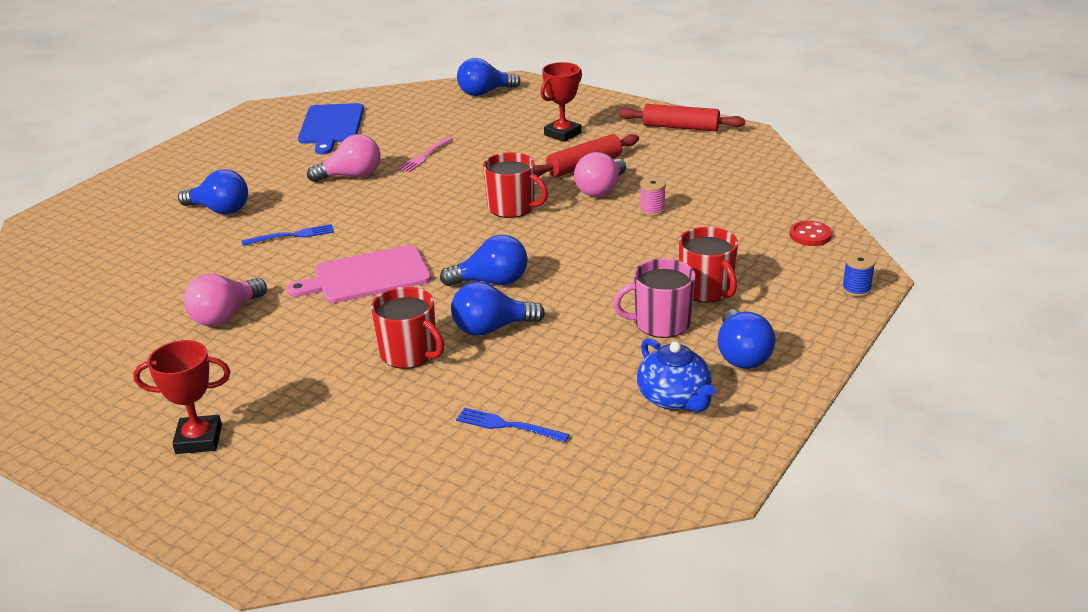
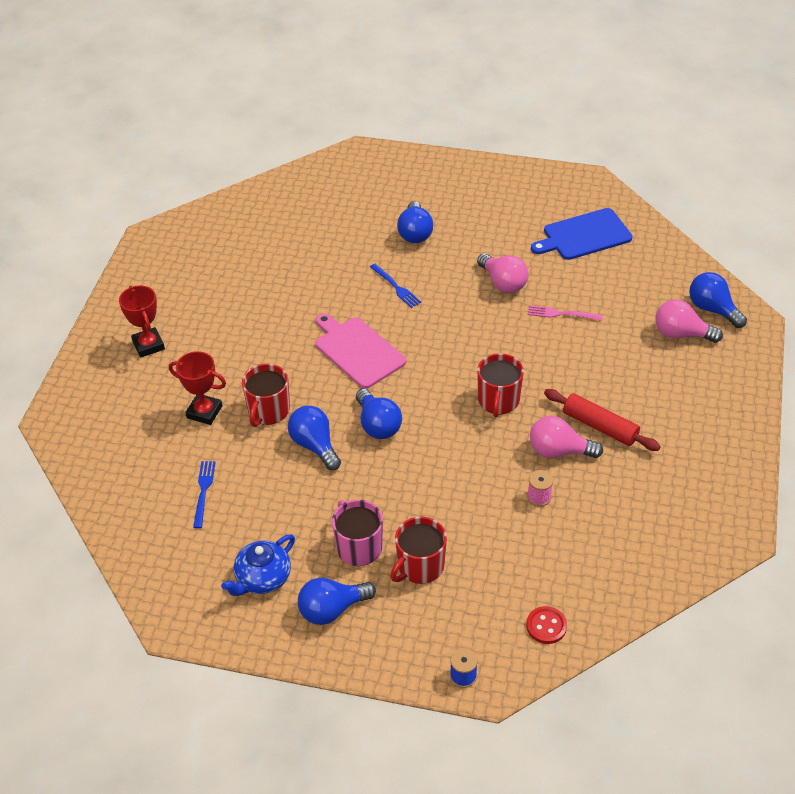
camera: 70 degrees right, 15 degrees up
(225, 316) = (280, 298): pink light bulb -> pink light bulb (681, 334)
(562, 134) = (656, 392): red trophy -> red trophy (204, 412)
(680, 127) = (722, 478): red rolling pin -> none

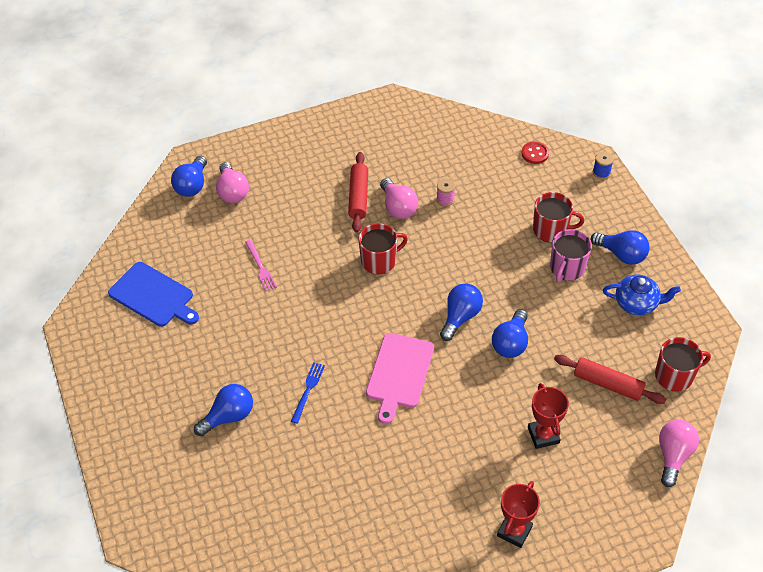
camera: 125 degrees left, 5 degrees up
(203, 490) = (608, 384): blue fork -> red rolling pin
(268, 411) = (505, 393): red mug -> red mug (675, 376)
(503, 283) = (250, 320): pink light bulb -> pink light bulb (673, 455)

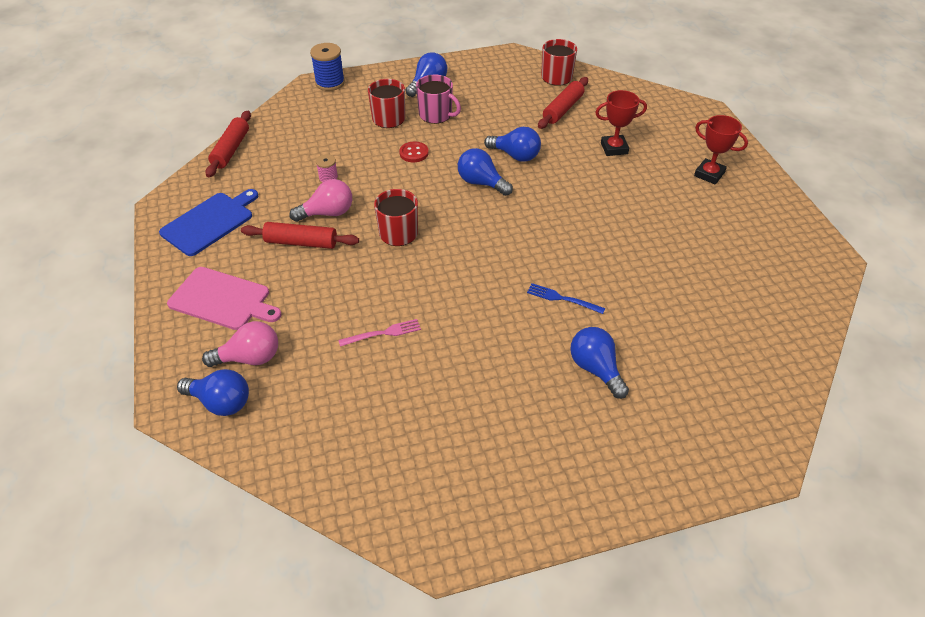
camera: 85 degrees left, 5 degrees down
(153, 296) = (406, 447): blue cutting board -> blue cutting board (210, 222)
(399, 374) = (545, 229): pink cutting board -> pink cutting board (223, 299)
(474, 124) = (231, 150): none -> red rolling pin
(535, 153) = (290, 116): red button -> red button (414, 153)
(601, 172) = (330, 83): blue spool -> blue spool, size x1.74
(637, 303) = (481, 84): blue teapot -> none
(673, 455) = (630, 88): pink light bulb -> none

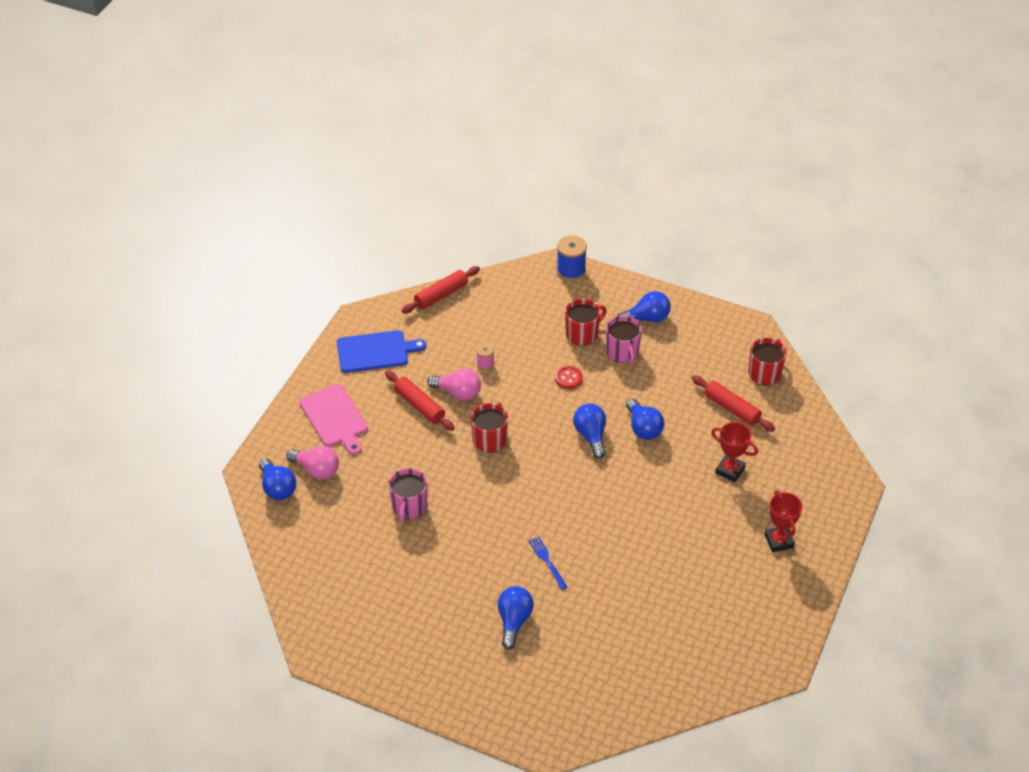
camera: 40 degrees right, 0 degrees up
(384, 333) = (409, 507): pink fork -> pink mug
(562, 109) = (732, 408): red rolling pin -> red rolling pin turned 60 degrees clockwise

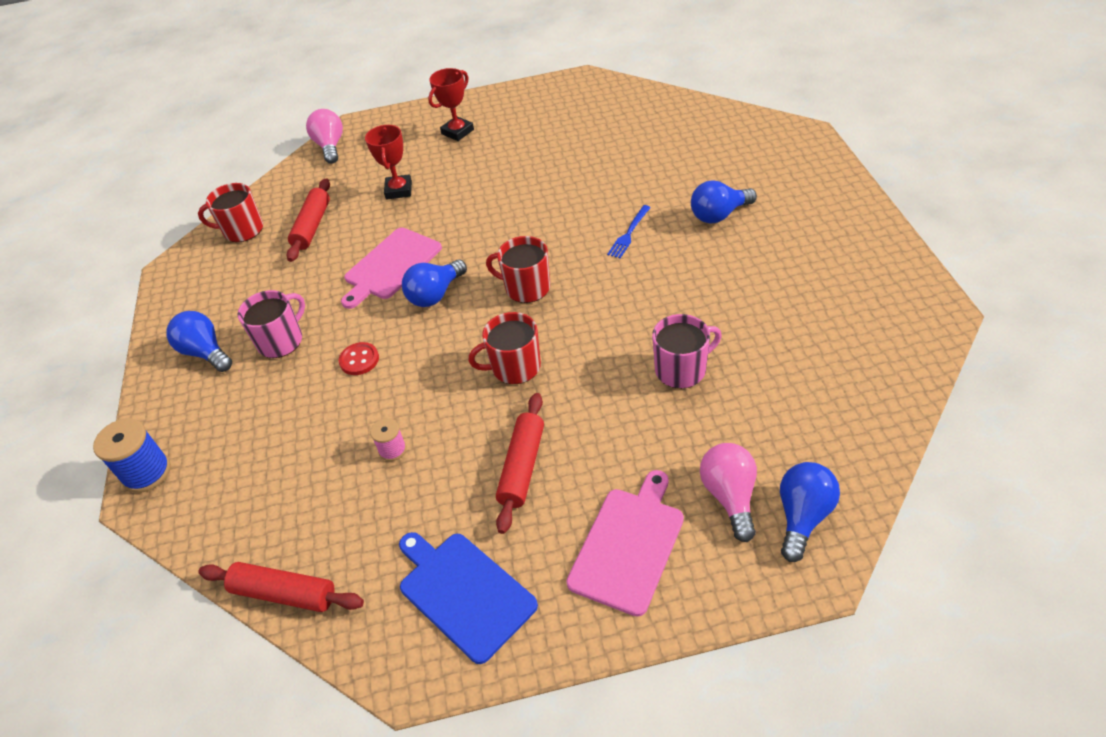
camera: 120 degrees left, 0 degrees up
(458, 393) = (466, 443): pink light bulb -> pink light bulb (330, 146)
(582, 334) = (270, 391): red mug -> red mug (526, 288)
(643, 428) = (390, 266): blue light bulb -> pink cutting board

